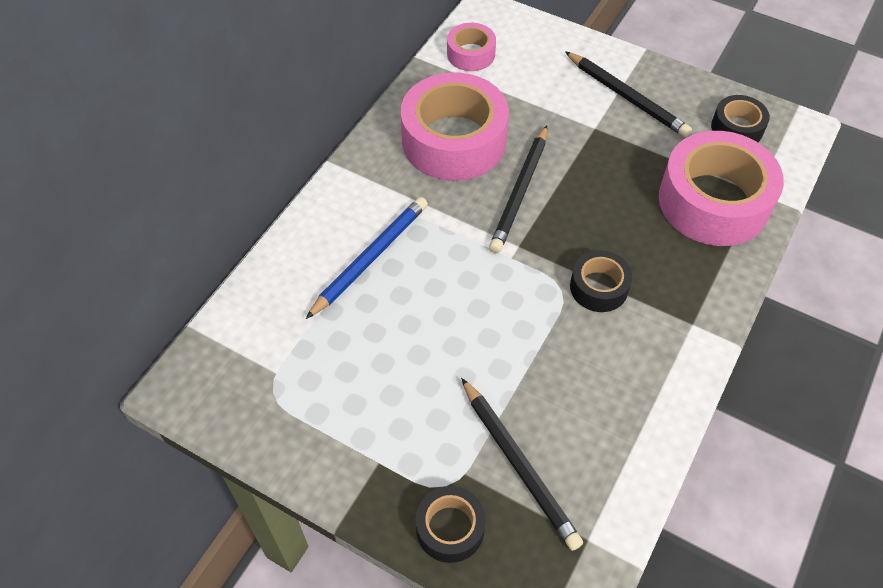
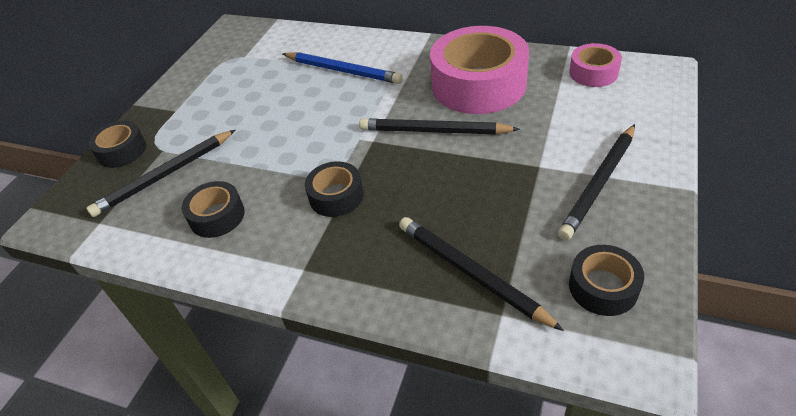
camera: 85 degrees right, 10 degrees down
(605, 402) = (217, 216): none -> black tape
(713, 201) = (471, 273): pink tape -> black pencil

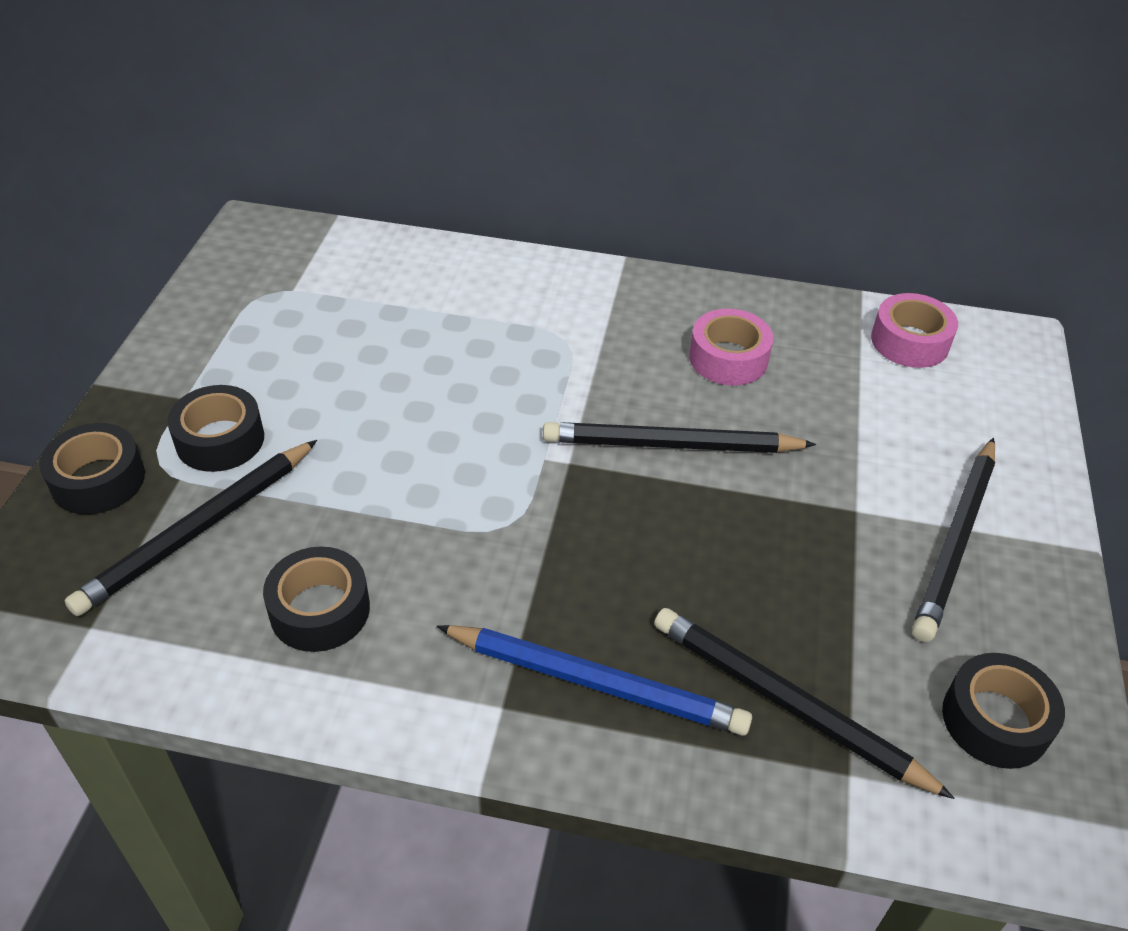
camera: 15 degrees left, 0 degrees up
(336, 196) = (529, 568): black tape -> black tape (220, 440)
(343, 71) = (486, 325): blue pencil -> blue pencil (596, 683)
(478, 84) = (728, 358): pink tape -> pink tape, size x0.50

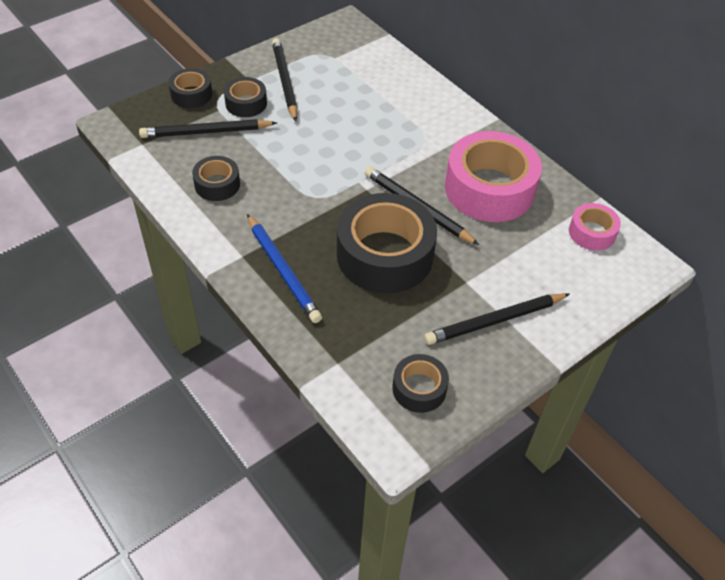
camera: 40 degrees right, 5 degrees up
(711, 546) = (385, 255): none -> black tape
(728, 358) = (489, 189): pink tape -> pink tape, size x2.01
(787, 703) = (344, 325): black pencil -> black pencil (285, 81)

